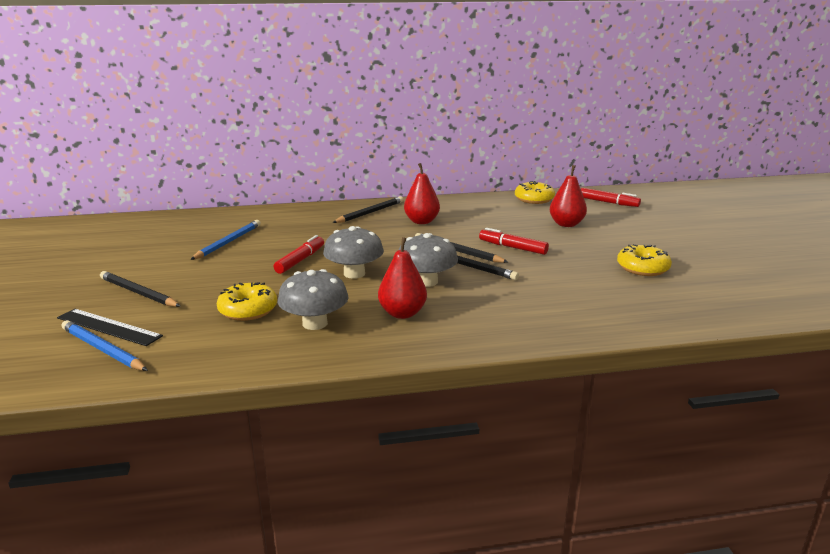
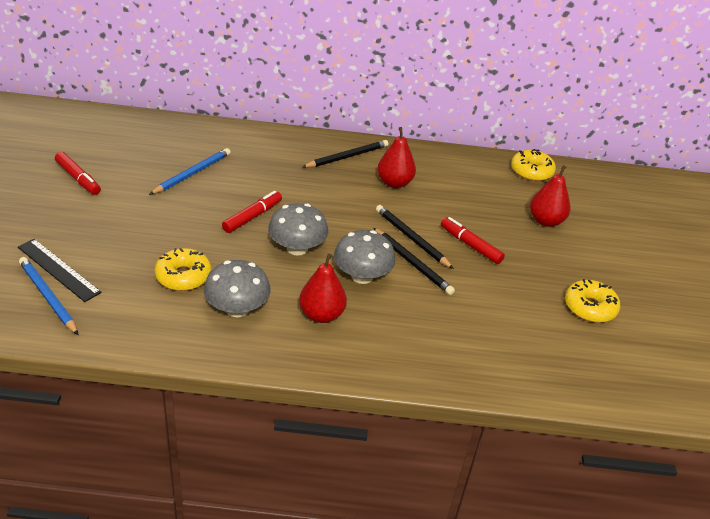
camera: 10 degrees right, 15 degrees up
(138, 293) = (93, 229): black pencil -> none
(608, 202) = (611, 195): red marker -> red marker (78, 178)

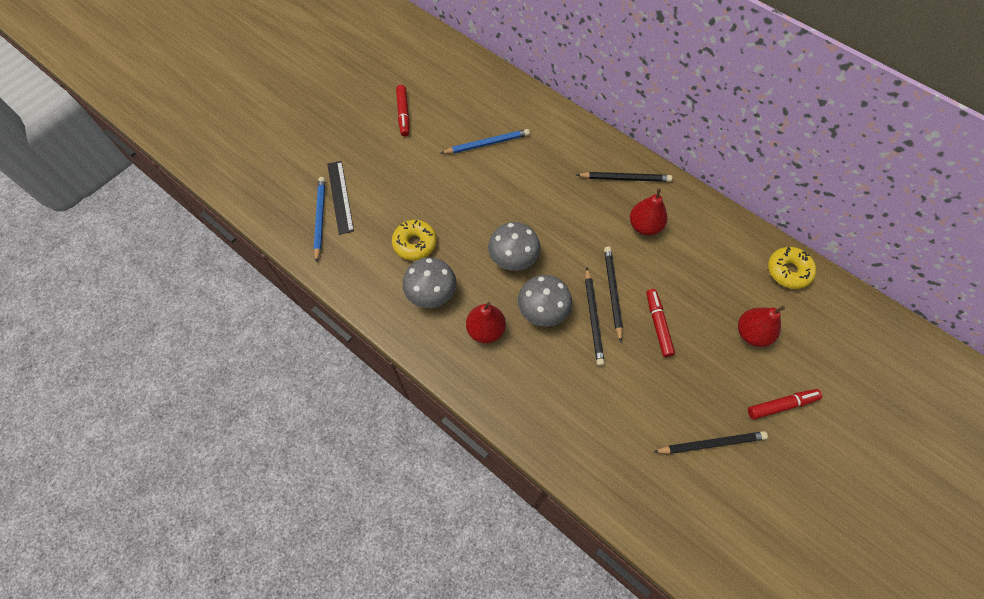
camera: 40 degrees right, 25 degrees up
(252, 217) = (502, 209): red marker -> red marker (781, 405)
(590, 307) = (711, 443): yellow donut -> black pencil

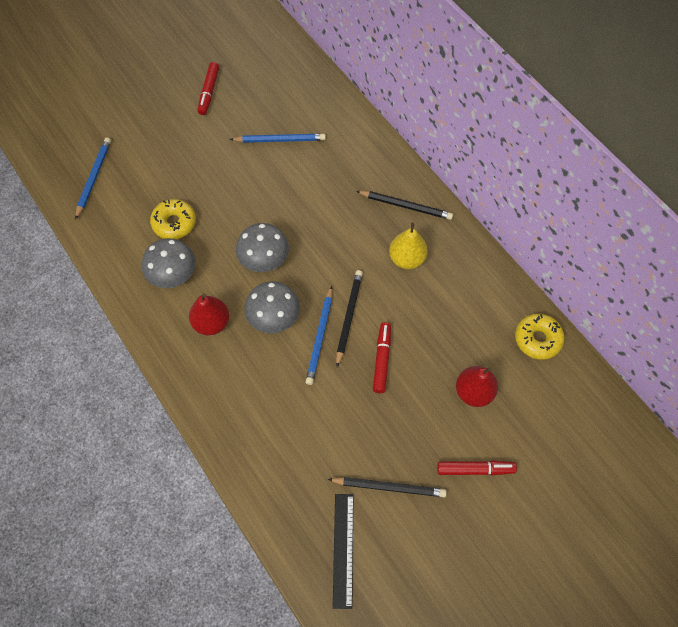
camera: 15 degrees right, 0 degrees up
(340, 197) = (119, 161): black ruler -> black ruler (343, 549)
(593, 318) = (320, 337): black pencil -> blue pencil
(644, 226) = (407, 259): red pear -> yellow pear

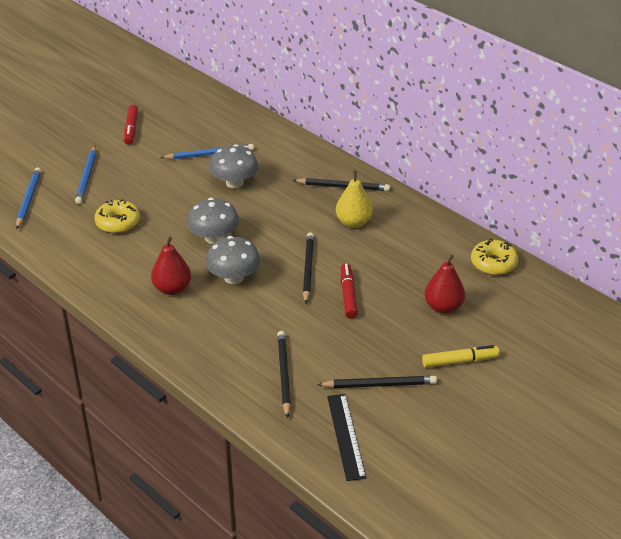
camera: 10 degrees left, 25 degrees down
(173, 274) = (125, 258): grey mushroom -> grey mushroom (234, 183)
(298, 457) = (284, 375): none -> black pencil
(320, 337) = (283, 286): blue pencil -> blue pencil (86, 177)
(475, 469) = (460, 361): red marker -> yellow marker

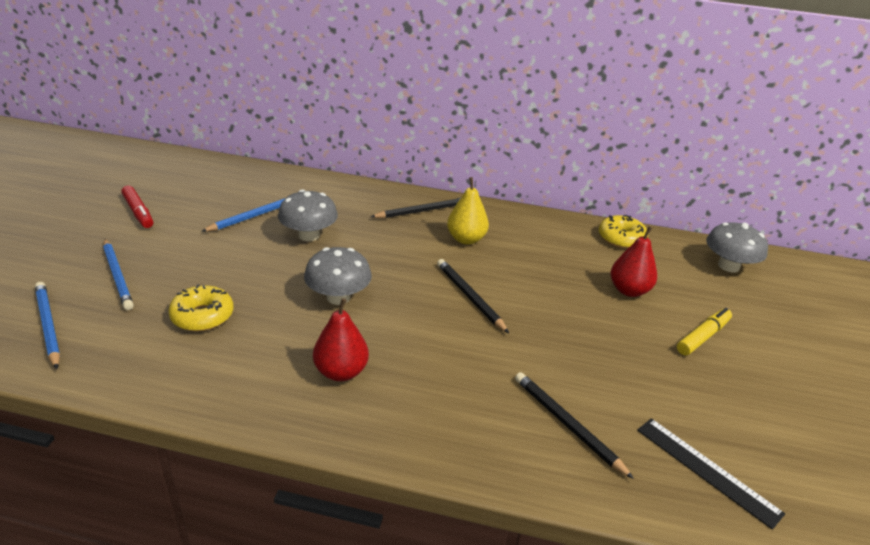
camera: 35 degrees left, 5 degrees down
(234, 277) = (401, 333): grey mushroom -> grey mushroom (728, 266)
(348, 295) = (535, 309): red marker -> none
(379, 385) = (668, 393): black pencil -> none

